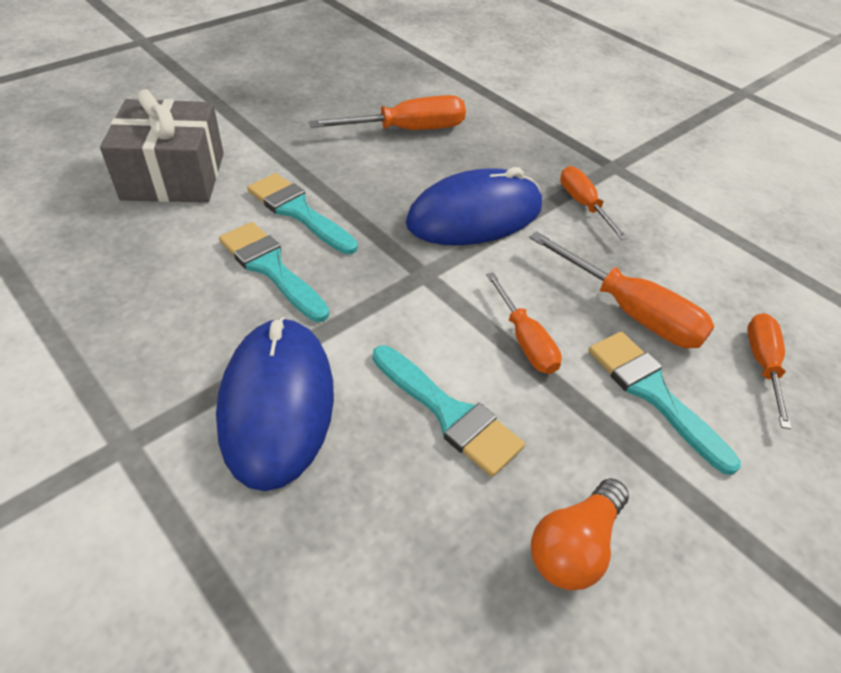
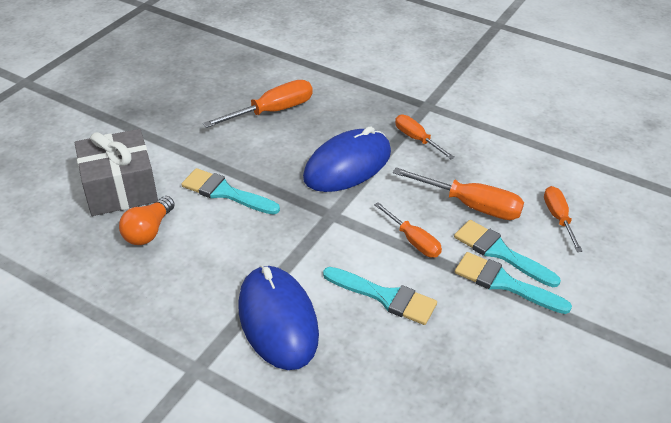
camera: 15 degrees left, 5 degrees down
(270, 268) = (227, 236): turquoise brush -> turquoise brush (504, 283)
(574, 546) = (483, 348): orange light bulb -> orange light bulb (148, 231)

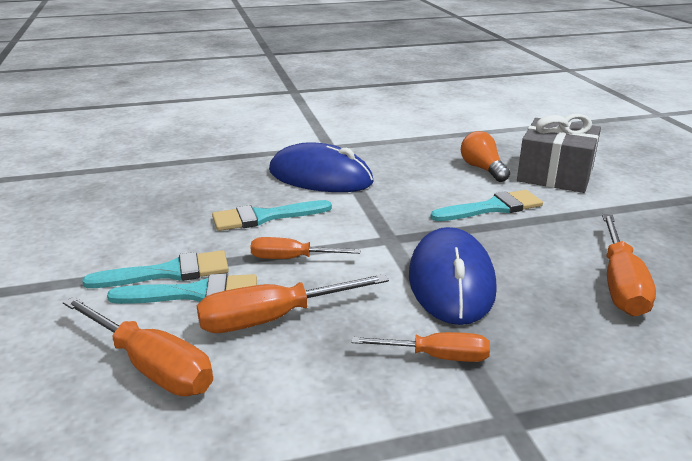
camera: 135 degrees right, 15 degrees down
(558, 218) = (151, 366): orange screwdriver -> orange screwdriver, size x1.56

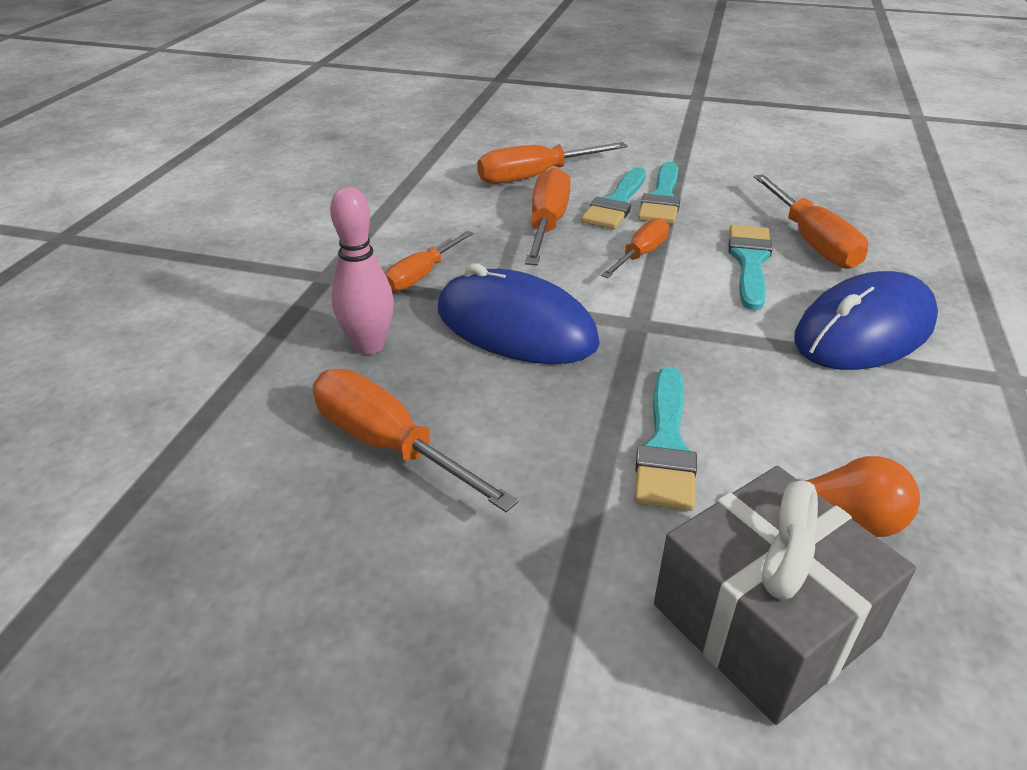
camera: 120 degrees right, 10 degrees up
(212, 202) = (811, 241): none -> orange screwdriver
(559, 337) = (369, 346): none -> pink bowling pin

